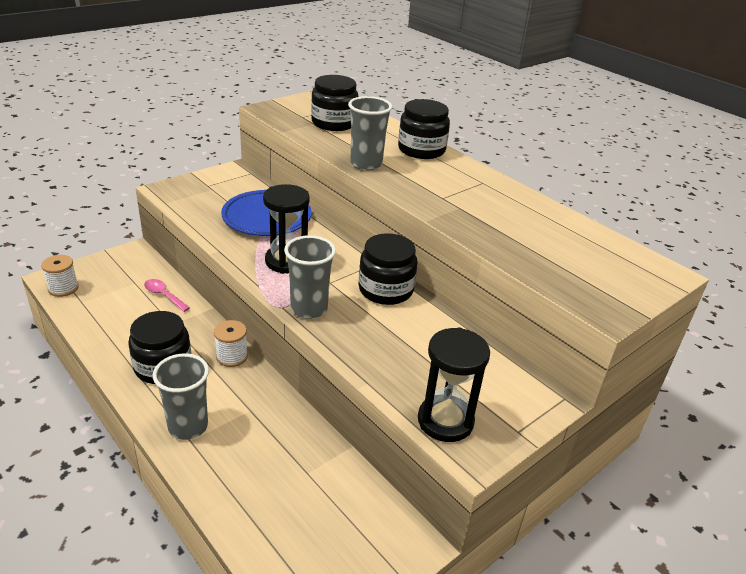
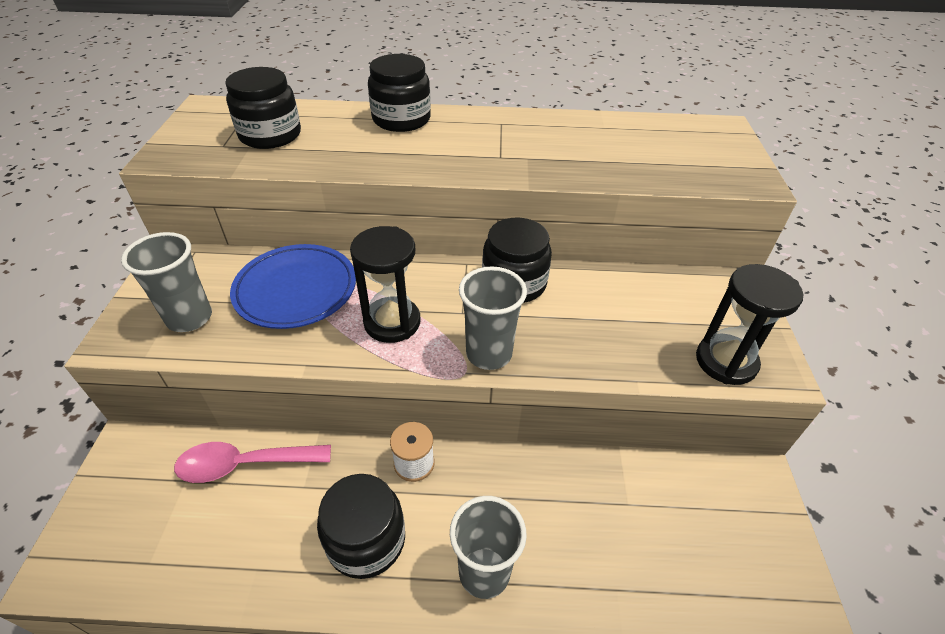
camera: 45 degrees left, 10 degrees up
(63, 288) = (94, 570): white spool -> none
(164, 295) = (244, 464): pink spoon -> pink spoon, size x1.65
(366, 164) = (381, 162): grey cup -> grey cup (189, 318)

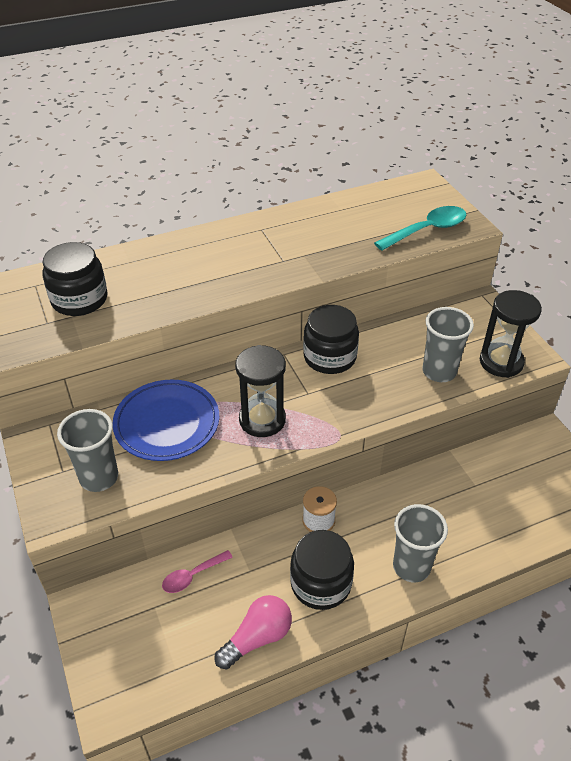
camera: 25 degrees left, 0 degrees up
(244, 464) = (192, 576): pink spoon -> pink spoon, size x0.60
(254, 571) = (257, 638): none -> pink light bulb
(401, 119) = (178, 250): black jar -> none
(489, 354) = (347, 416): grey cup -> grey cup (439, 372)
(695, 172) = (427, 230): none -> turquoise spoon

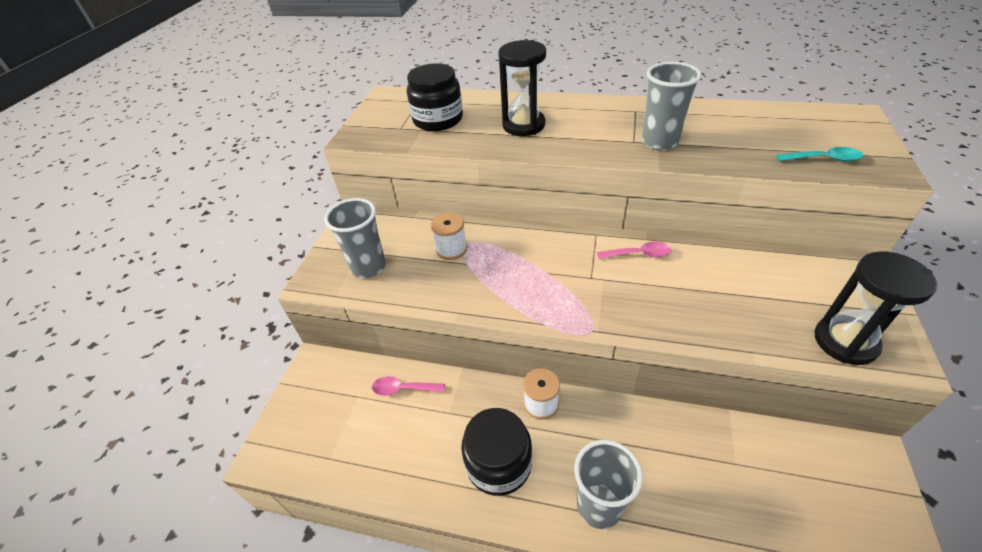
camera: 40 degrees right, 0 degrees up
(167, 423) = (451, 249): blue plate -> white spool
(257, 638) = (408, 477): pink light bulb -> none
(262, 420) = (530, 282): black hourglass -> black hourglass (523, 125)
(330, 357) = (639, 254): black jar -> pink spoon
(427, 230) = (824, 159): turquoise spoon -> turquoise spoon, size x0.60
(439, 372) = (752, 318): grey cup -> grey cup (659, 142)

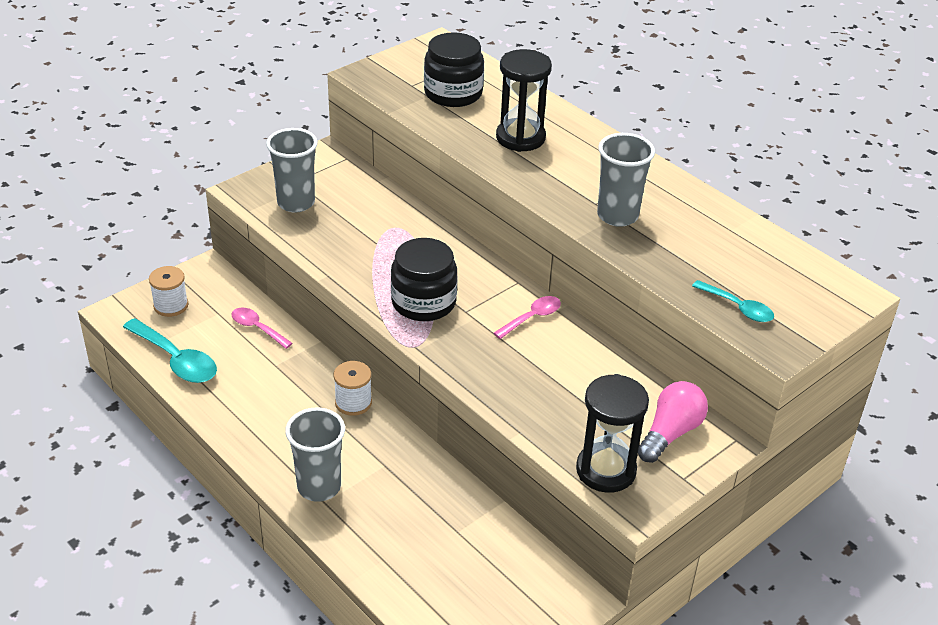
camera: 30 degrees right, 5 degrees down
(360, 467) = (176, 360): none -> turquoise spoon
(451, 249) = (378, 225): white spool -> white spool (171, 305)
(498, 463) = (276, 419): black jar -> black jar (423, 302)
(639, 254) = (532, 318): pink spoon -> pink spoon turned 75 degrees counterclockwise
(832, 282) = (670, 433): none -> pink light bulb

